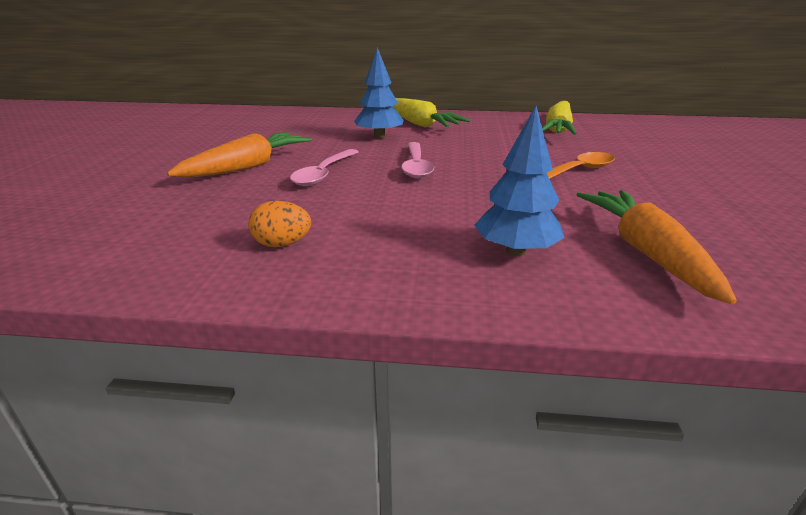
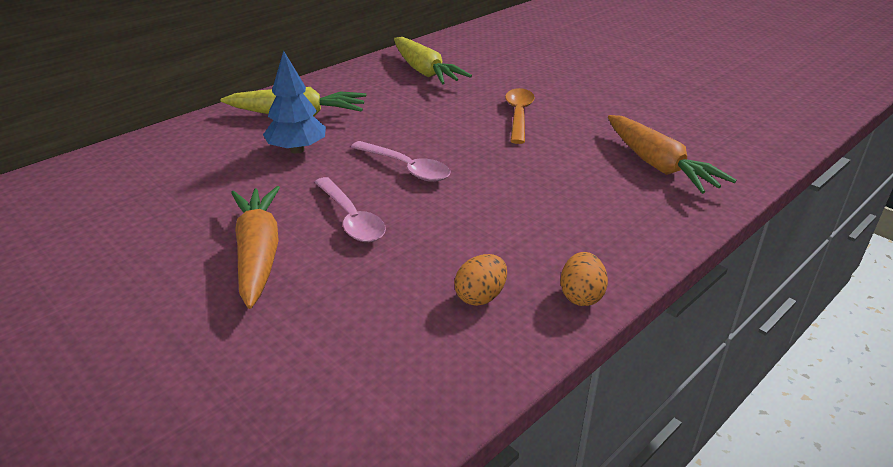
camera: 50 degrees left, 5 degrees up
(338, 287) = (581, 296): none -> orange egg
(515, 251) = (608, 204): blue tree -> none
(646, 252) = (658, 165): orange carrot -> orange carrot turned 150 degrees counterclockwise

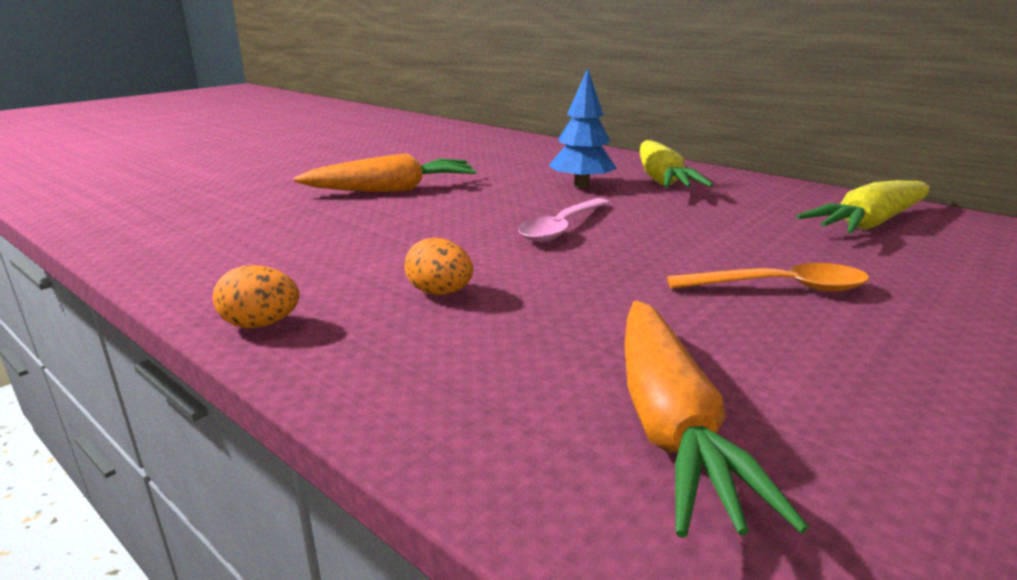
camera: 85 degrees right, 10 degrees down
(351, 218) = (448, 213): pink spoon -> none
(480, 296) = (290, 270): orange egg -> orange egg (440, 293)
(658, 165) = (669, 424): orange carrot -> orange carrot turned 60 degrees counterclockwise

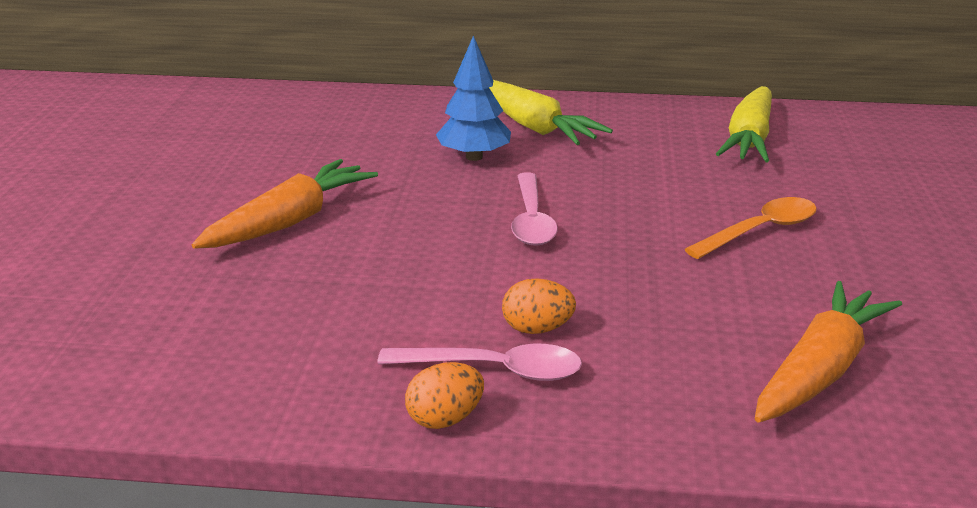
camera: 35 degrees left, 5 degrees up
(356, 307) = (494, 370): none -> pink spoon
(669, 424) = (819, 370): orange carrot -> orange carrot turned 105 degrees counterclockwise

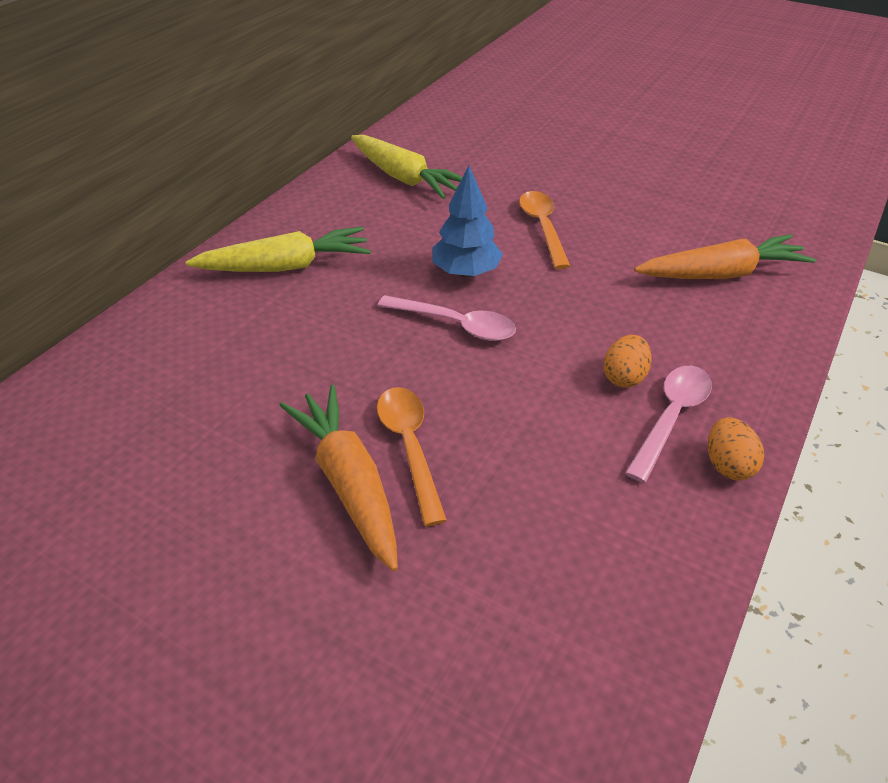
camera: 65 degrees left, 15 degrees up
(347, 237) = (410, 447): none -> orange spoon
(474, 157) = (313, 319): blue tree -> blue tree (466, 272)
(819, 370) = (720, 274): orange carrot -> orange carrot turned 105 degrees clockwise

